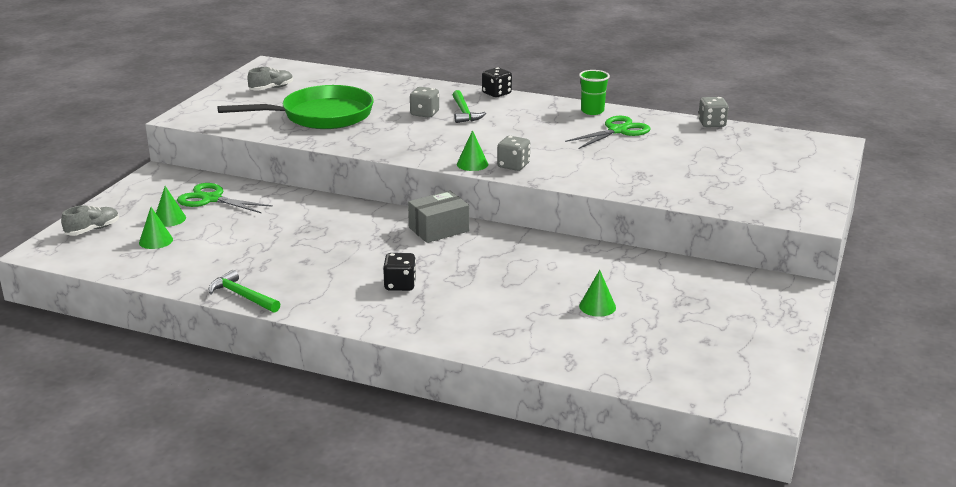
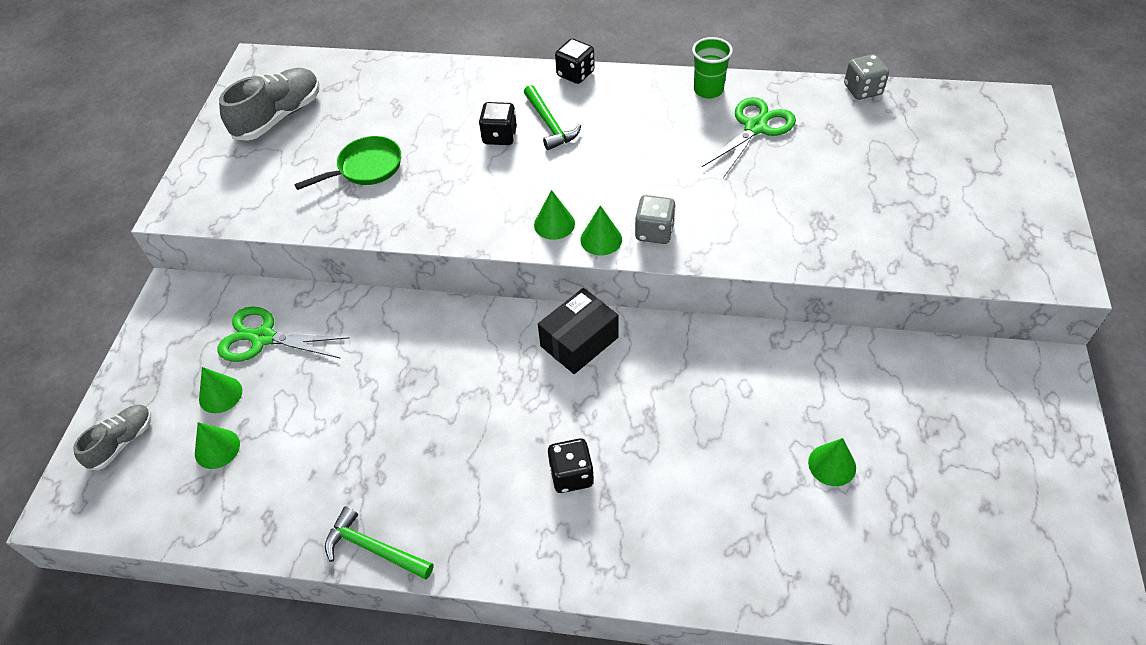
camera: 10 degrees left, 25 degrees up
(271, 88) = (279, 117): grey shoe -> grey shoe, size x1.66
(321, 116) = (366, 168): green pan -> green pan, size x0.53
(424, 113) = (499, 136): grey dice -> black dice
(438, 229) = (579, 342): grey box -> black box
(442, 154) = (554, 224): none -> green cone

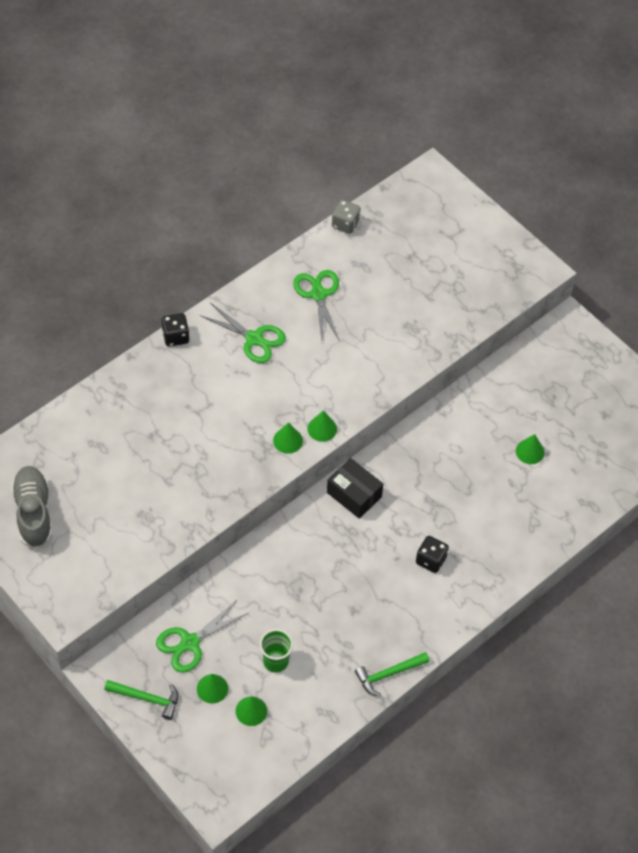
camera: 55 degrees left, 5 degrees up
(122, 442) = (197, 756): grey shoe -> none
(366, 168) = (138, 497): green pan -> none
(499, 136) = (187, 414): black dice -> none
(550, 124) = (205, 382): green hammer -> green hammer (147, 698)
(579, 342) = (354, 494): black box -> black box turned 45 degrees counterclockwise
(642, 121) = (254, 339): none -> green scissors
(654, 232) = (342, 402): grey dice -> none
(708, 90) = (265, 288): green cup -> green cup (276, 661)

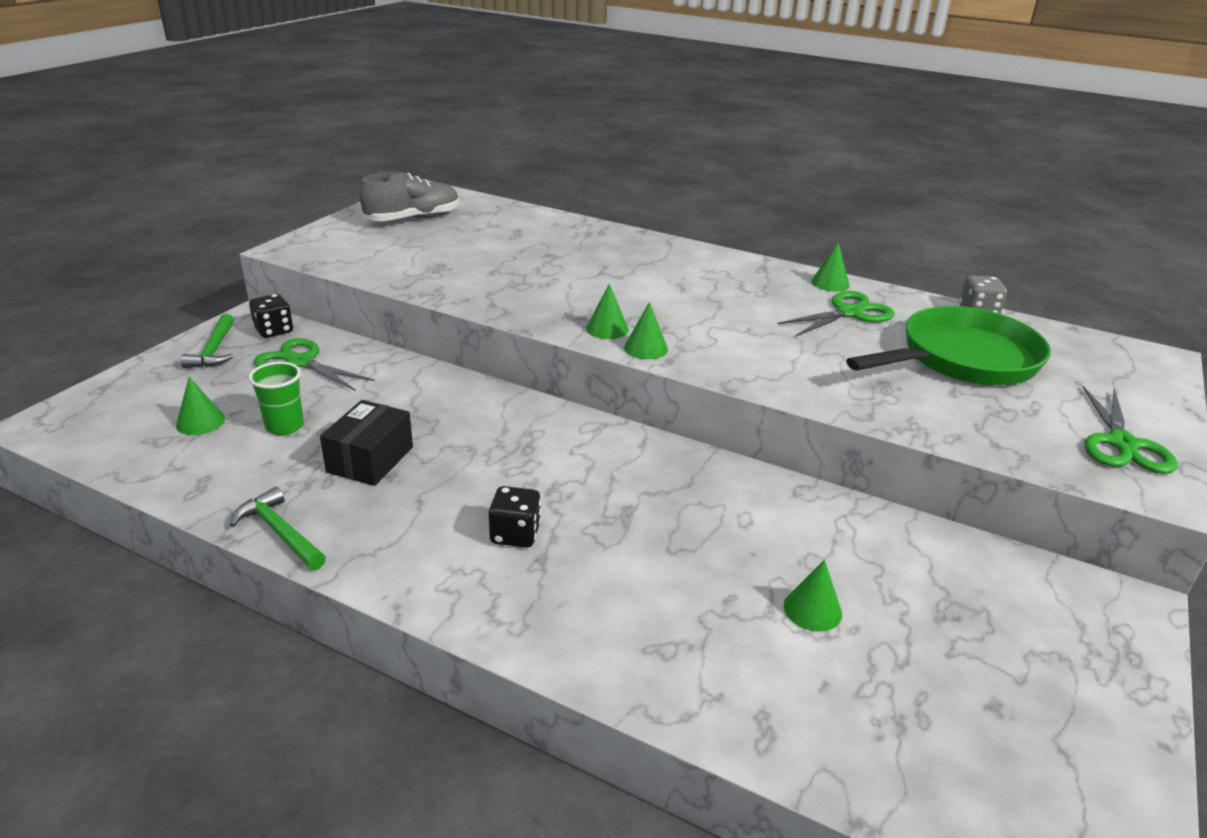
camera: 70 degrees right, 25 degrees down
(175, 337) = (691, 247): black dice -> black dice (274, 330)
(212, 688) = (234, 388): green cone -> green cone (830, 283)
(254, 339) = (736, 286): green scissors -> green scissors (1122, 444)
(354, 494) = (589, 439): black box -> black box (370, 459)
(397, 270) = (962, 359): none -> green pan

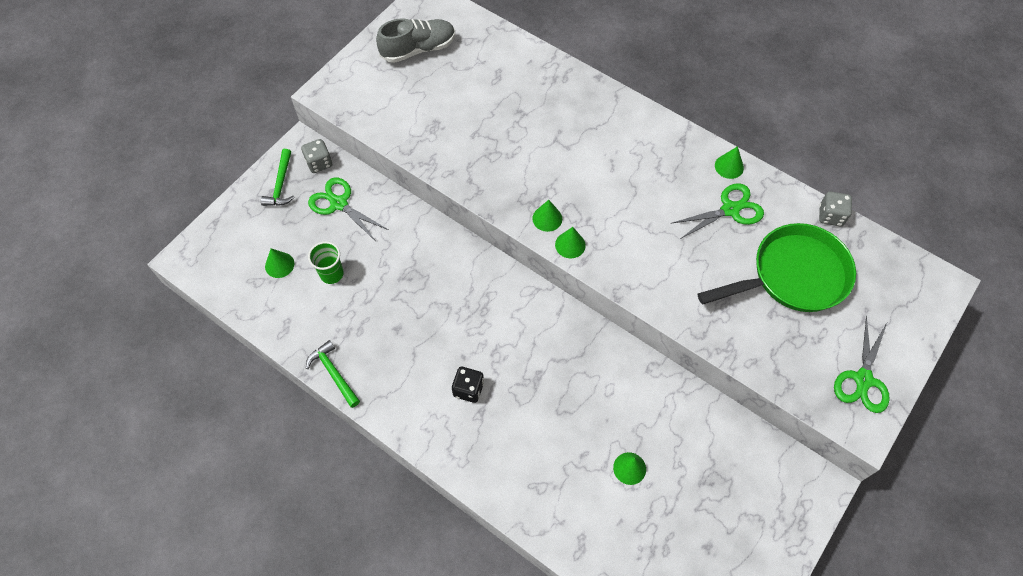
camera: 10 degrees right, 30 degrees up
(274, 330) = (319, 163): black dice -> grey dice
(370, 459) = (385, 312): black box -> none

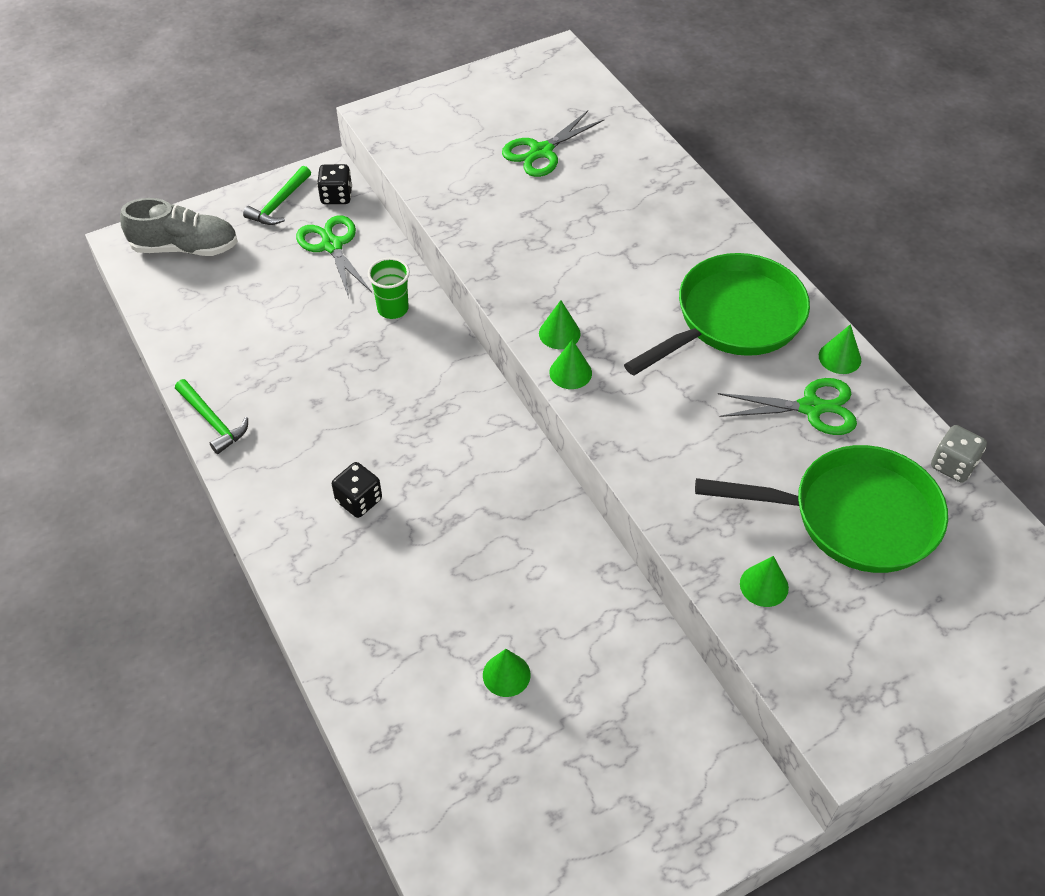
camera: 25 degrees right, 10 degrees down
(279, 265) = (225, 285): green cone -> green cone (764, 585)
(319, 163) = (336, 196): grey dice -> black dice
(332, 274) = (277, 316): green cup -> green cup (393, 309)
(333, 373) = (212, 421): green hammer -> green hammer turned 150 degrees clockwise
(418, 49) = (515, 104): grey shoe -> grey shoe (185, 248)
(650, 164) = (733, 319): none -> green pan
(863, 379) = (882, 682): green scissors -> green scissors (541, 151)

